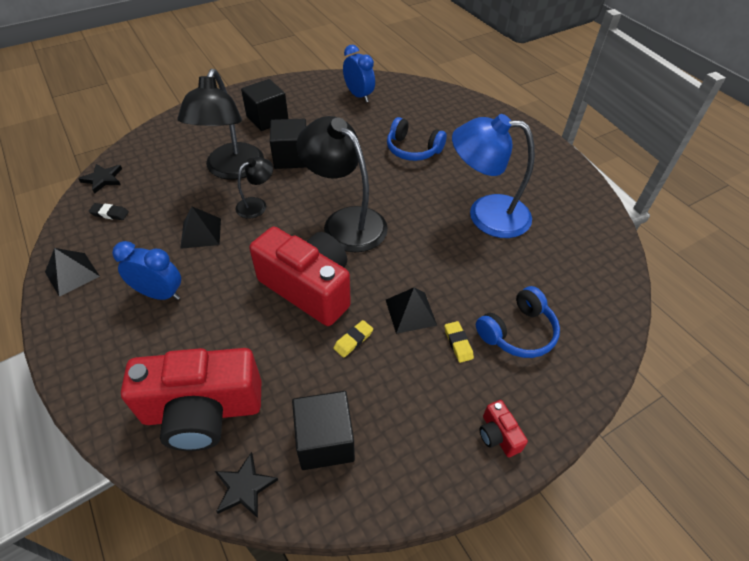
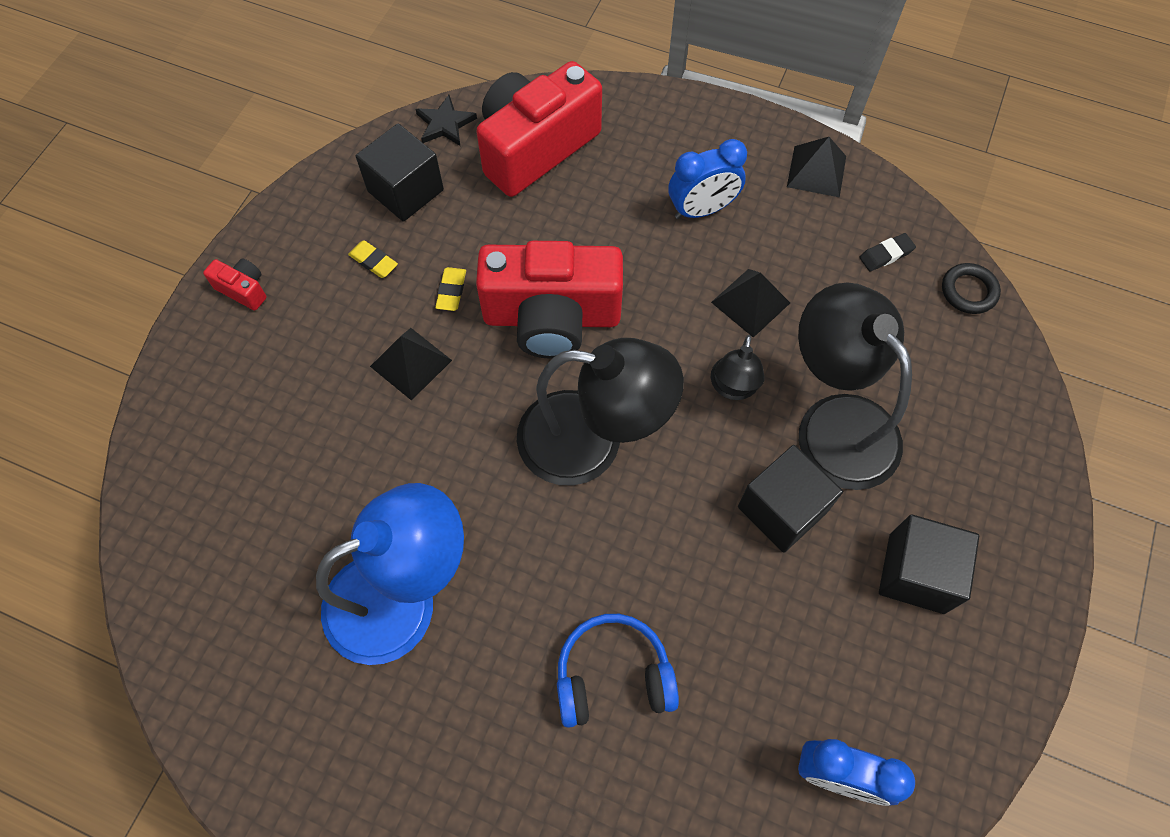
camera: 145 degrees right, 15 degrees up
(103, 179) = (968, 291): black star -> black ring
(458, 343) = (333, 359): yellow eraser -> yellow eraser (373, 261)
(517, 332) = (268, 417): blue headphones -> none

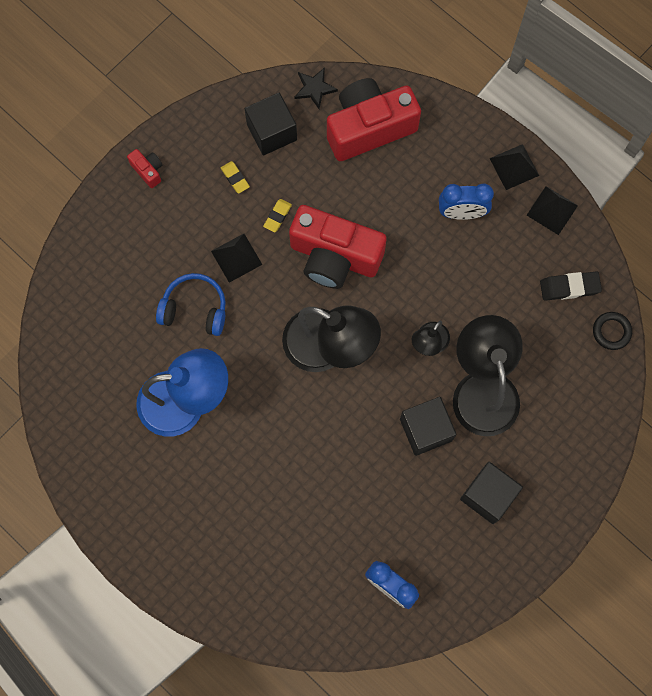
camera: 20 degrees right, 10 degrees up
(613, 676) = (288, 489): blue headphones -> blue headphones (194, 309)
(750, 302) = (465, 290): black pyramid -> black pyramid (514, 167)
(886, 255) = (569, 287): black eraser -> black eraser, size x1.57

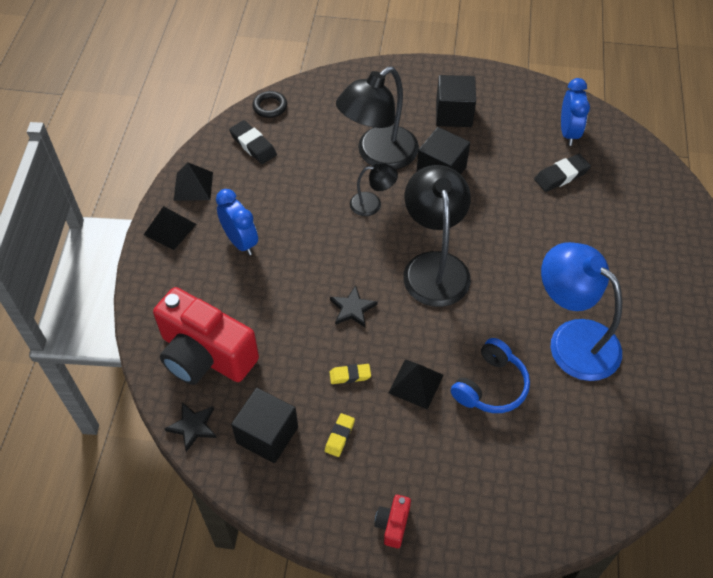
camera: 125 degrees left, 20 degrees down
(194, 309) = (490, 386): blue headphones -> blue headphones turned 120 degrees counterclockwise
(334, 257) = (352, 308): red camera -> black star
(345, 534) = (561, 176): none -> black eraser

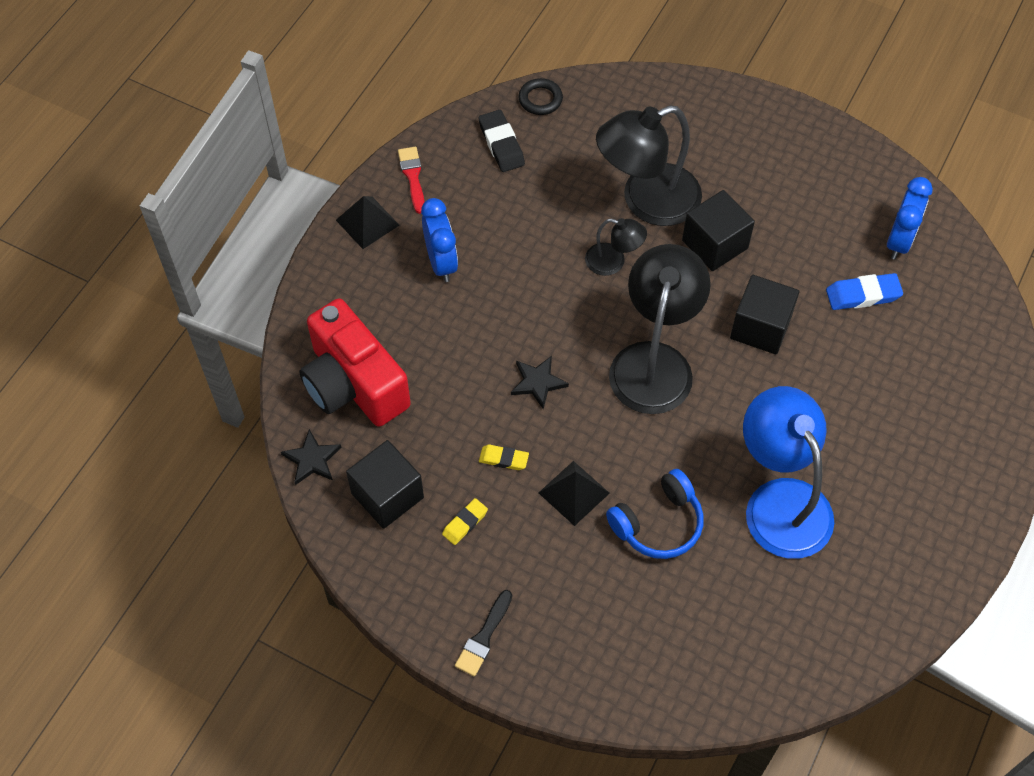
camera: 20 degrees right, 5 degrees up
(193, 186) = (412, 176): black pyramid -> red brush
(393, 524) = (484, 637): red camera -> black brush
(454, 114) = (763, 173): black cube -> black cube (760, 327)
(561, 176) = (863, 295): black eraser -> blue eraser

